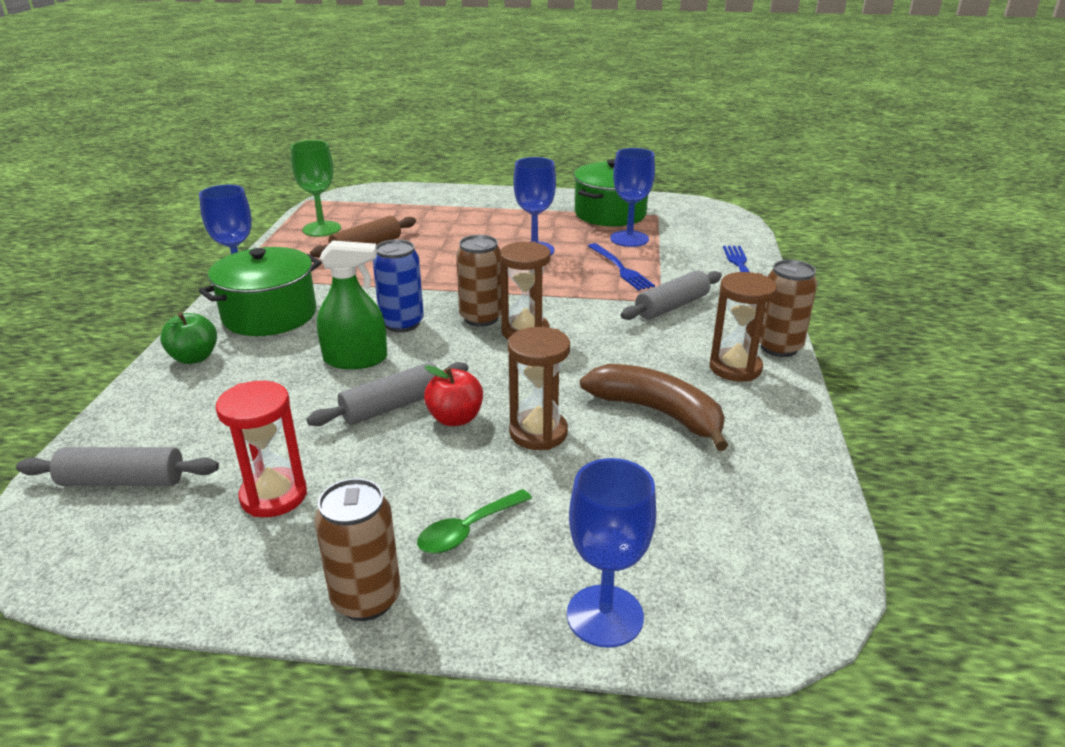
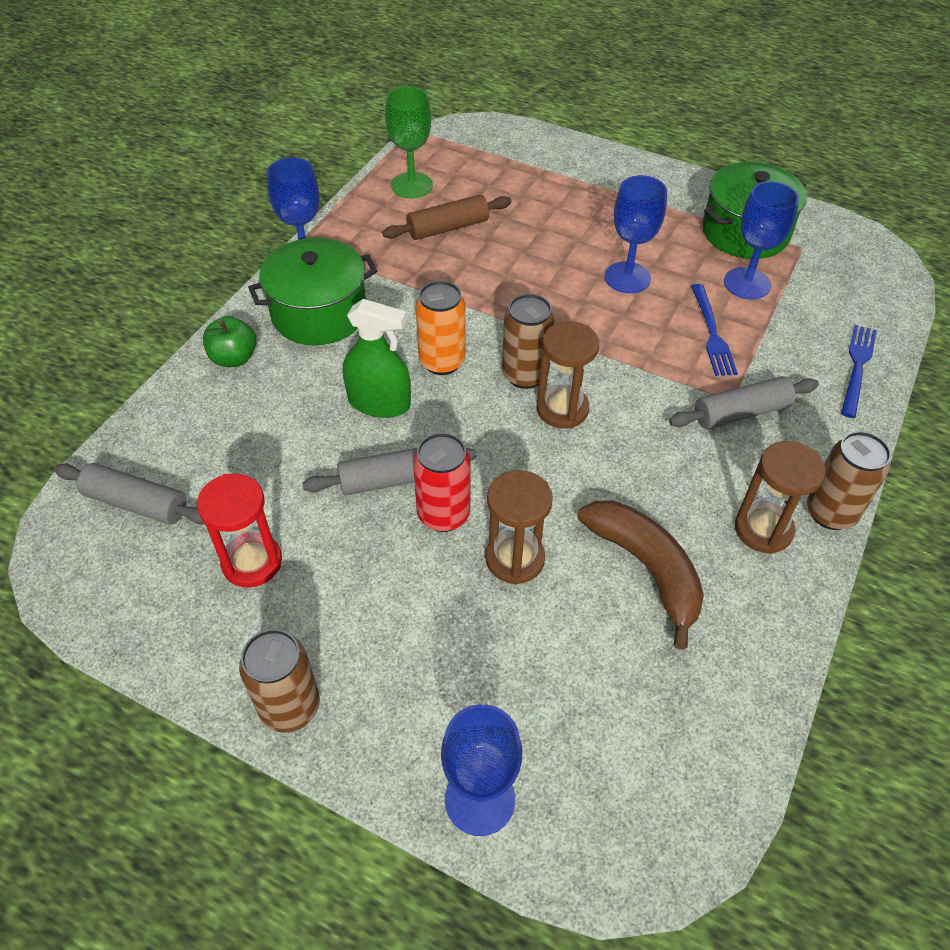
camera: 20 degrees right, 20 degrees up
(402, 323) = (442, 362): blue can -> orange can
(455, 418) = (443, 514): red apple -> red can
(468, 530) = (401, 660): green spoon -> none

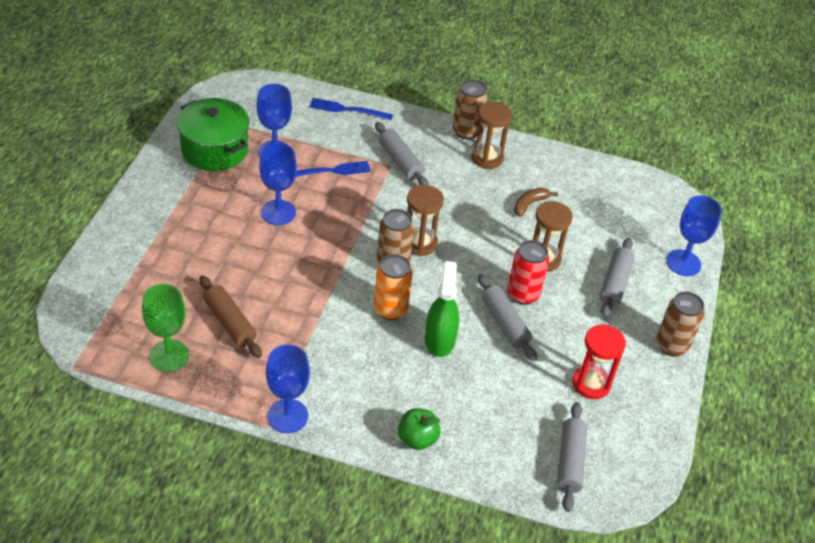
camera: 105 degrees left, 5 degrees down
(319, 313) = (354, 393): green pot -> none
(445, 655) = (615, 283): none -> grey rolling pin
(646, 568) = (529, 204): brown banana -> brown banana, size x0.54

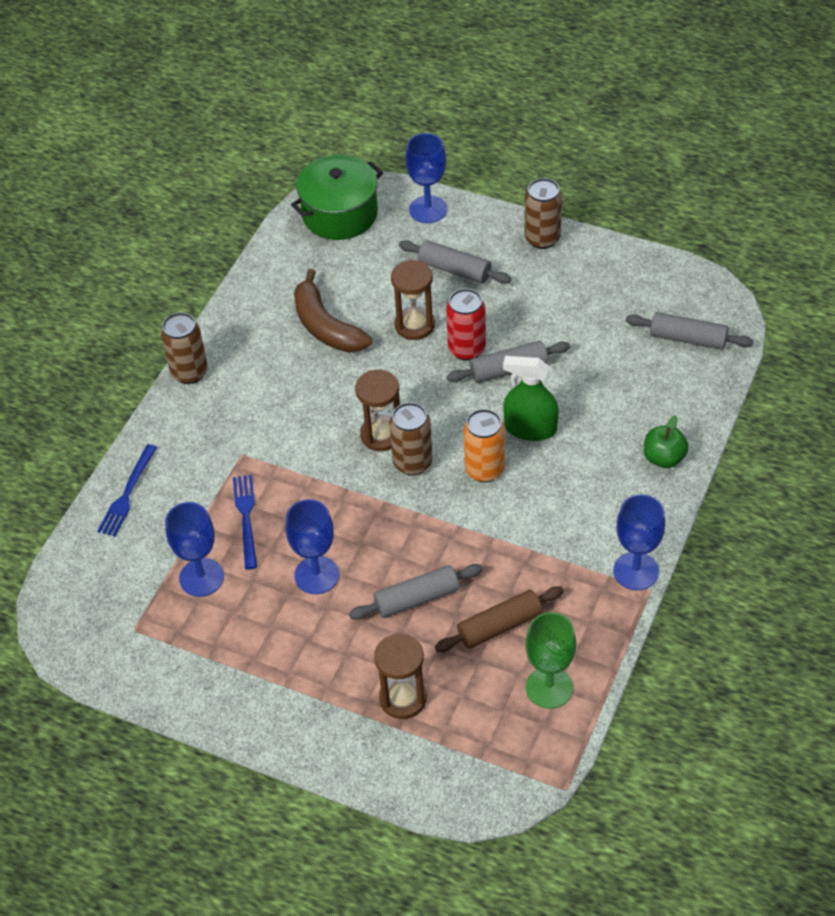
camera: 75 degrees left, 5 degrees up
(215, 149) = (187, 646): green pot -> green pot (340, 214)
(400, 161) = (237, 443): grey rolling pin -> grey rolling pin (416, 598)
(487, 158) = (241, 357): brown hourglass -> brown hourglass (403, 698)
(529, 204) = (326, 326): brown banana -> brown banana, size x1.84
(591, 384) = (591, 309): red hourglass -> none

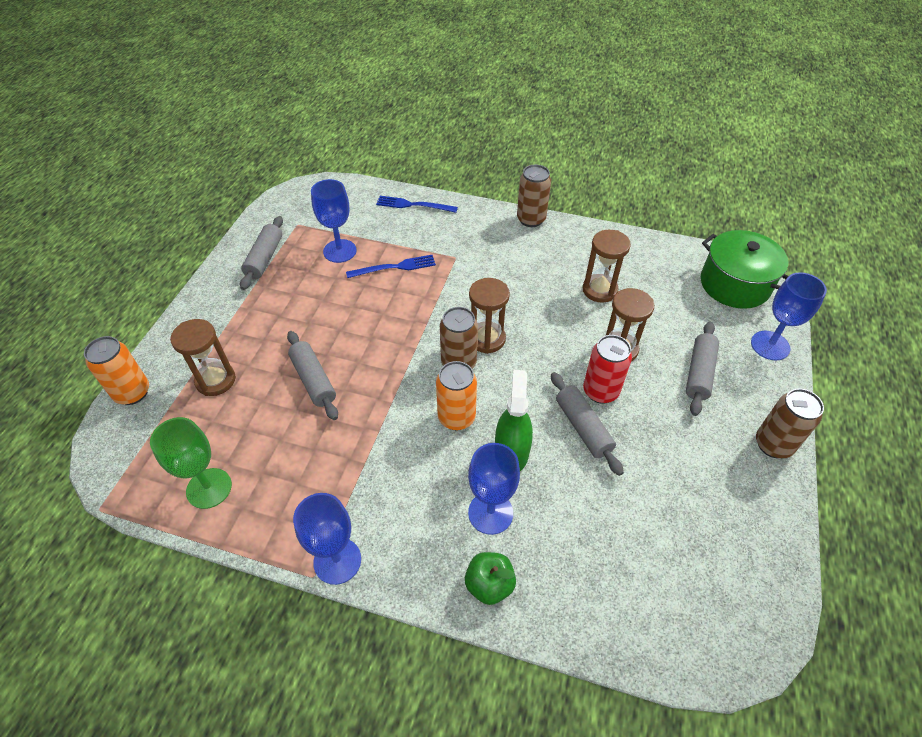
camera: 80 degrees right, 0 degrees up
(316, 575) = (340, 314): blue goblet -> blue goblet (490, 513)
(326, 326) = (599, 290): brown banana -> brown hourglass
(409, 786) = (132, 393): none -> orange can
(500, 626) = (280, 443): brown rolling pin -> none
(688, 338) = (674, 607): grey rolling pin -> grey rolling pin (265, 258)

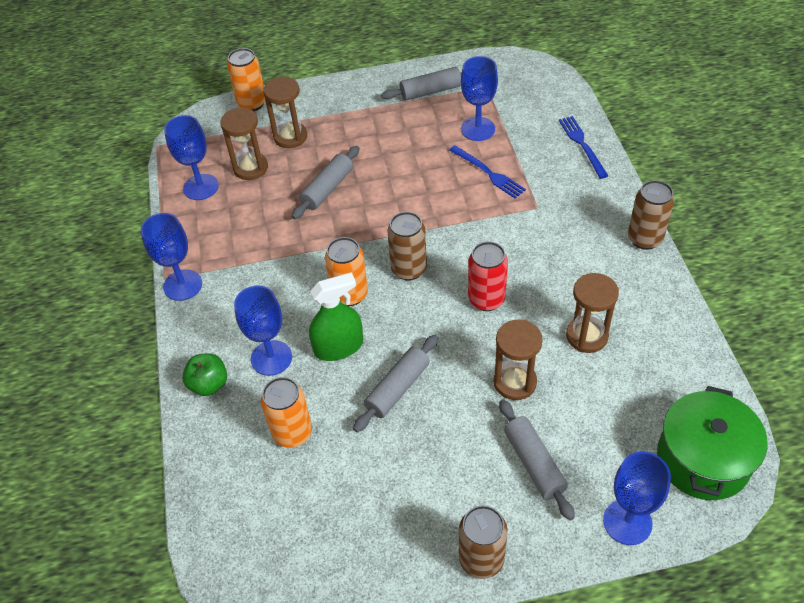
camera: 65 degrees right, 0 degrees up
(209, 488) = (201, 187): green goblet -> blue goblet
(487, 339) = (451, 276): brown hourglass -> brown hourglass (250, 168)
(589, 530) = (292, 433): none -> orange can
(600, 391) = (449, 386): red can -> red can (486, 299)
(699, 373) = (533, 463): grey rolling pin -> grey rolling pin turned 75 degrees clockwise

